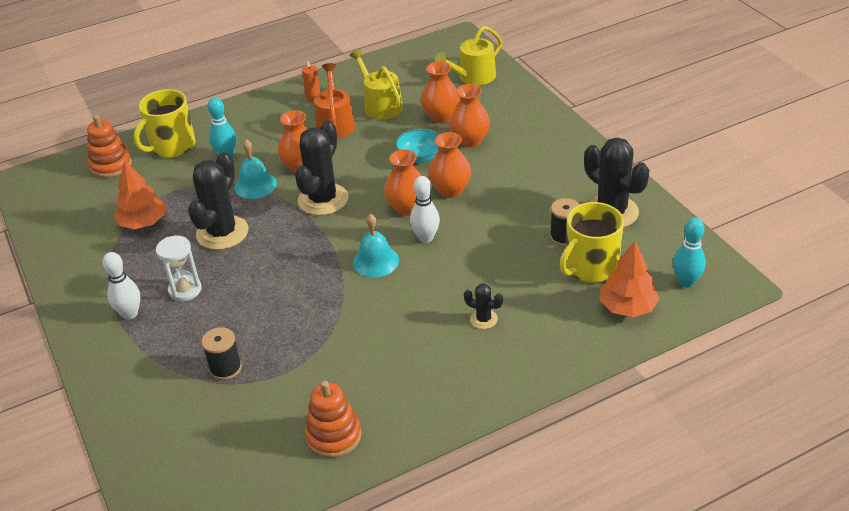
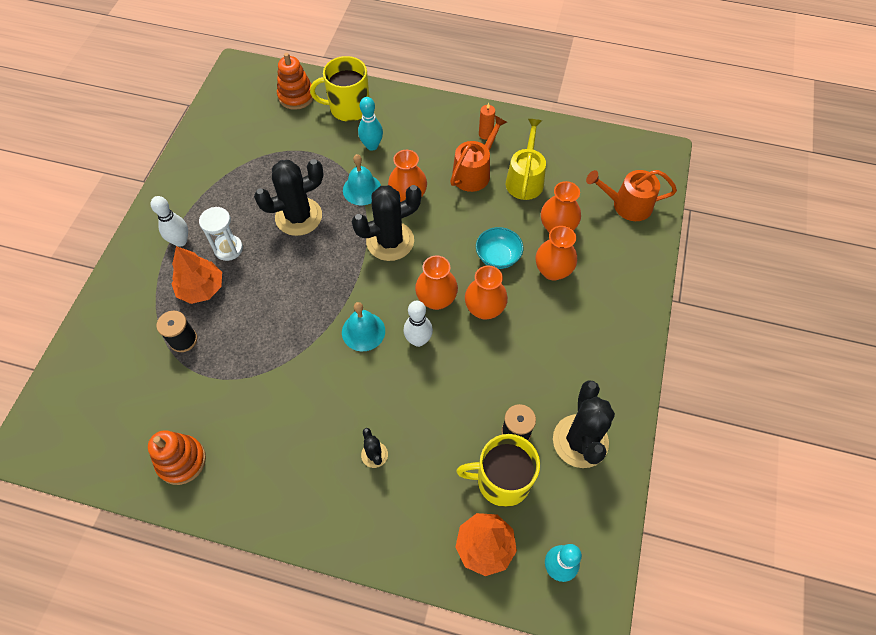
camera: 40 degrees right, 20 degrees up
(143, 223) = (264, 166): orange tree -> orange tree (201, 288)
(473, 77) = (627, 205): yellow watering can -> orange watering can

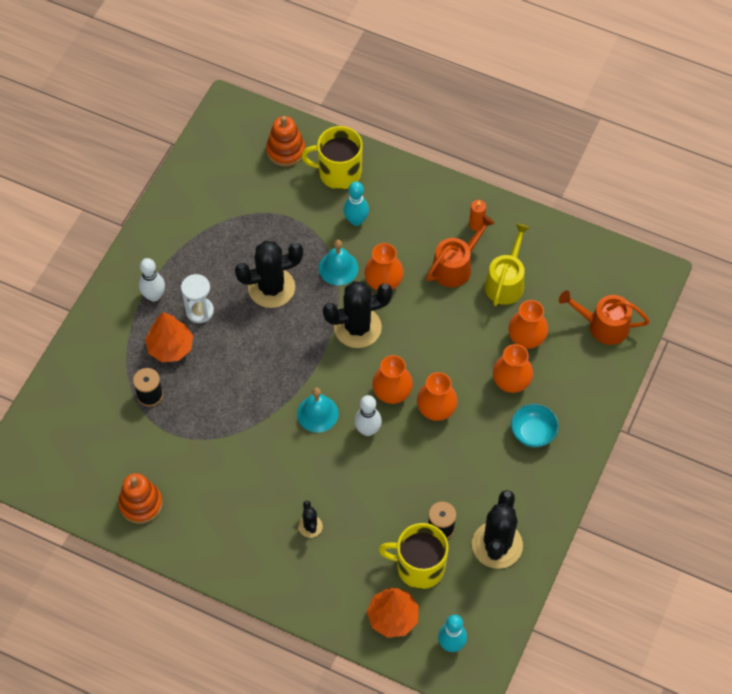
camera: 10 degrees right, 0 degrees up
(498, 256) = (460, 360): turquoise bowl -> turquoise bowl (533, 432)

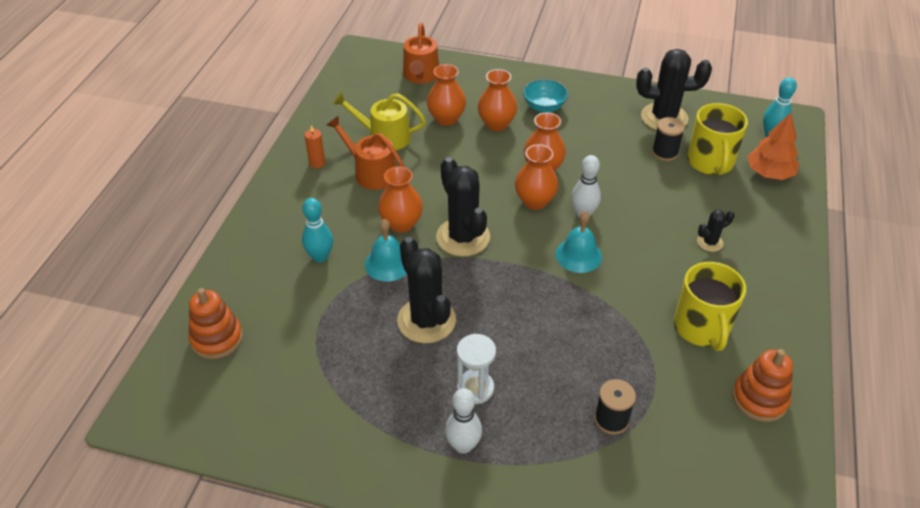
camera: 100 degrees left, 15 degrees down
(170, 347) = (536, 410): orange tree -> none
(338, 172) = (251, 282): yellow mug -> yellow mug (701, 327)

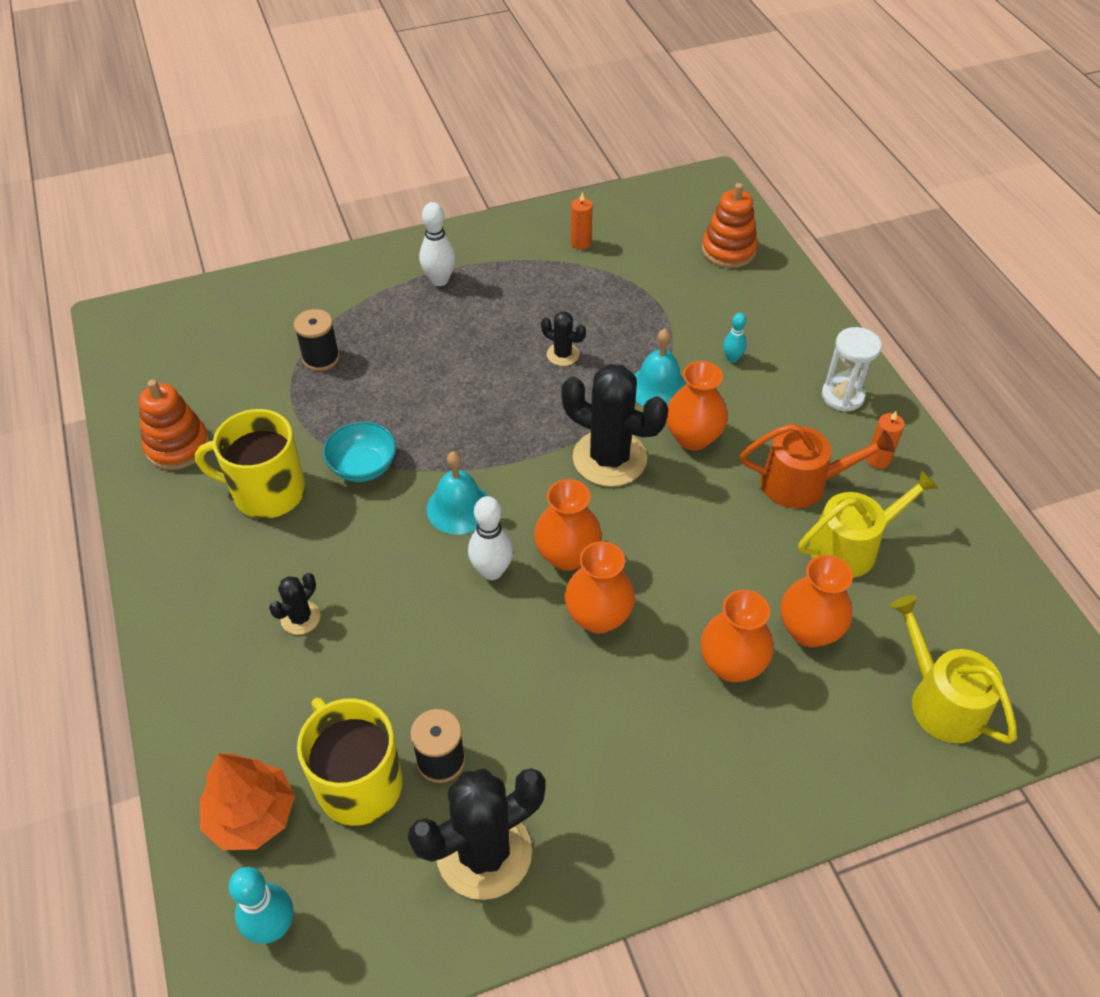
camera: 145 degrees right, 5 degrees up
(315, 415) = (580, 243): none -> orange candle
(320, 257) = (732, 358): turquoise bowling pin -> turquoise bowling pin, size x0.60
(421, 76) = (941, 700): orange watering can -> yellow watering can
(426, 320) = (562, 354): black cactus -> black cactus, size x0.48
(475, 388) = (464, 323): white hourglass -> white hourglass (842, 396)
(544, 107) = (694, 751): turquoise bowl -> turquoise bowl (363, 466)
(701, 327) = (267, 492): yellow mug -> yellow mug turned 45 degrees counterclockwise

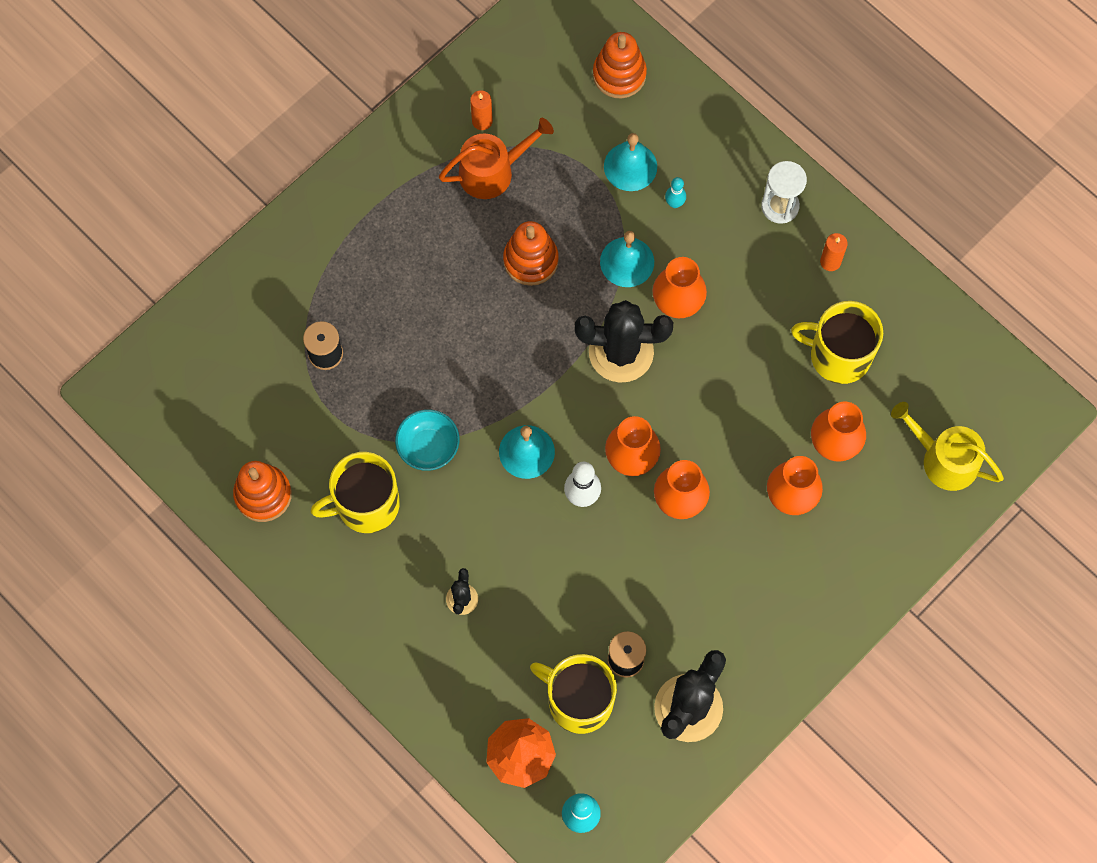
camera: 25 degrees left, 20 degrees up
(439, 280) = (378, 221): white bowling pin -> none
(562, 354) = (530, 260): black cactus -> orange stacking toy
(702, 317) = (630, 166): none -> turquoise bell
(802, 483) = (780, 311): orange watering can -> orange watering can (492, 171)
(851, 546) = (838, 355): yellow watering can -> yellow mug

